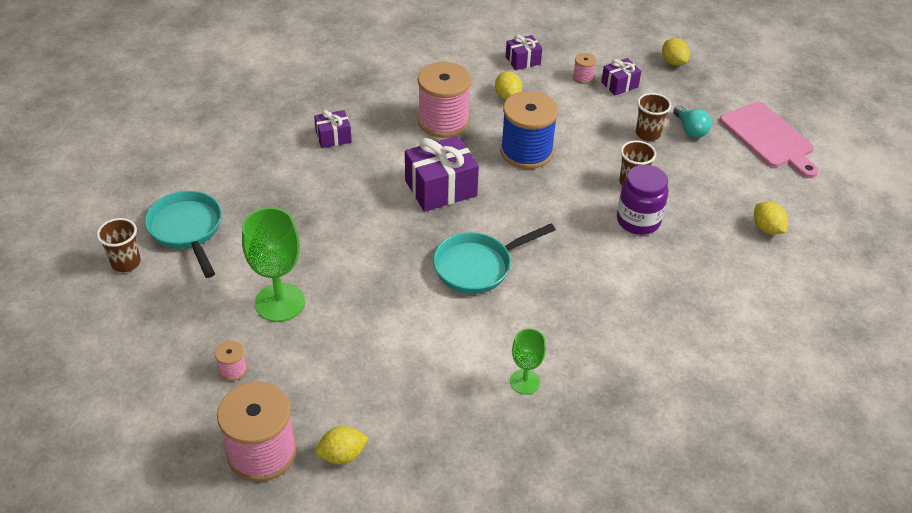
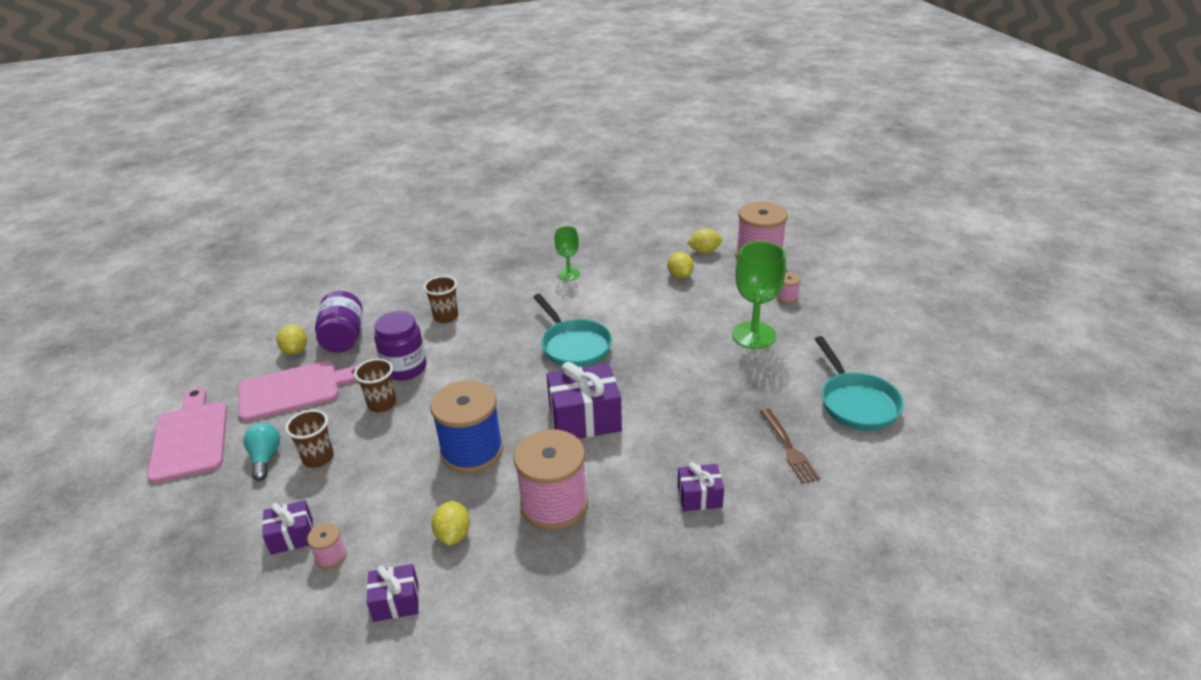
camera: 165 degrees left, 10 degrees down
(126, 263) = (908, 379): brown cup -> brown cup (446, 317)
(258, 181) = (788, 448): none -> brown fork
(478, 266) = (573, 346): turquoise pan -> turquoise pan turned 75 degrees clockwise
(673, 62) = (184, 568): yellow lemon -> yellow lemon (680, 276)
(725, 187) = (294, 390): none -> pink cutting board
(731, 249) = (343, 338): none -> purple jar

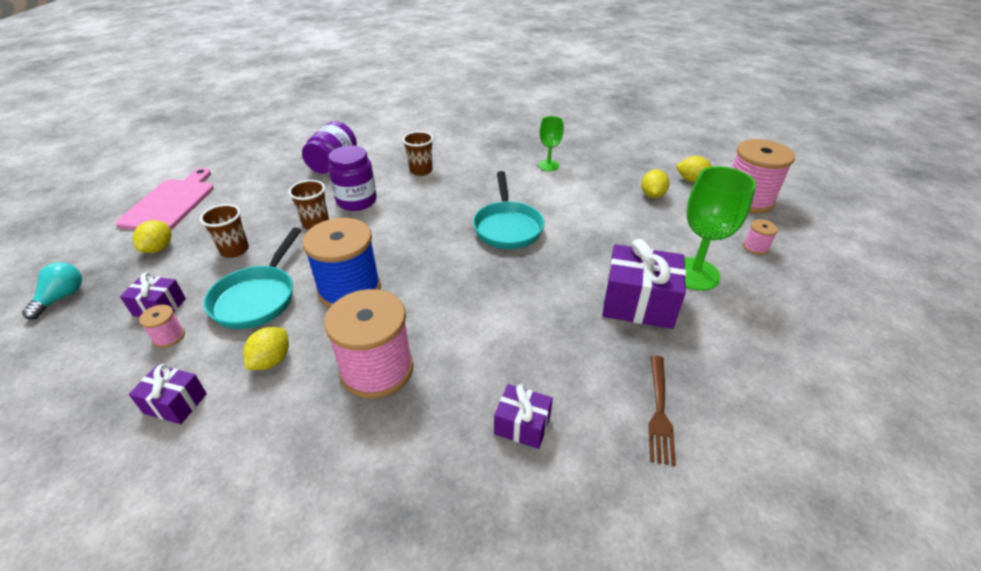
camera: 25 degrees right, 5 degrees up
(265, 458) = (201, 236): turquoise light bulb -> turquoise light bulb (62, 297)
(294, 390) = (267, 191): pink cutting board -> none
(295, 351) = (293, 163): yellow lemon -> yellow lemon (159, 248)
(585, 419) = (467, 297): purple gift -> purple gift (638, 303)
(856, 402) = (775, 390): turquoise pan -> turquoise pan (257, 298)

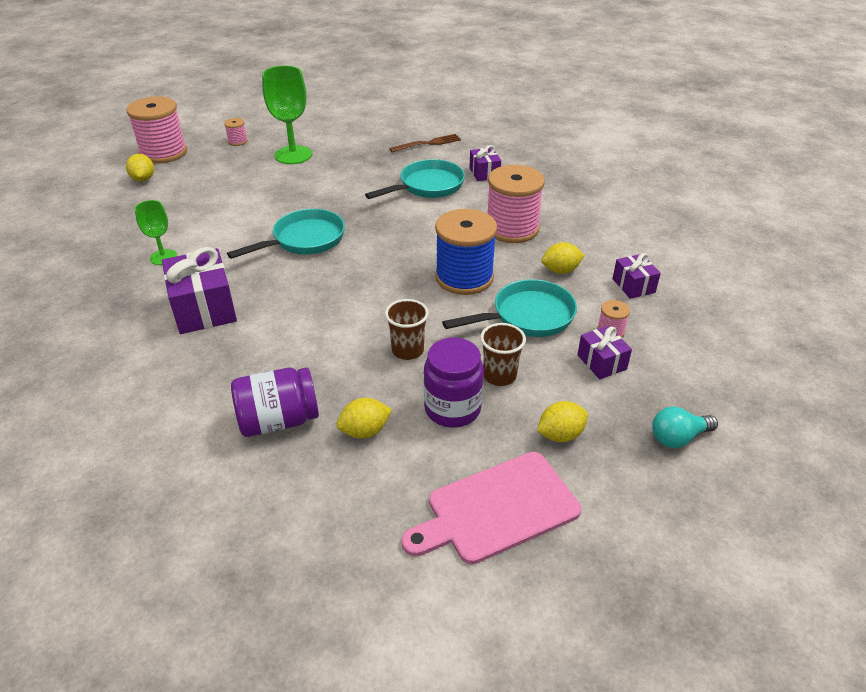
camera: 125 degrees left, 0 degrees up
(357, 201) = (343, 347): purple jar -> purple jar (452, 409)
(421, 170) = (239, 336): brown cup -> none
(534, 347) = (427, 186): none -> turquoise pan
(638, 303) = (346, 166): purple gift -> purple gift (204, 308)
(652, 195) = (187, 190): yellow lemon -> yellow lemon (365, 431)

